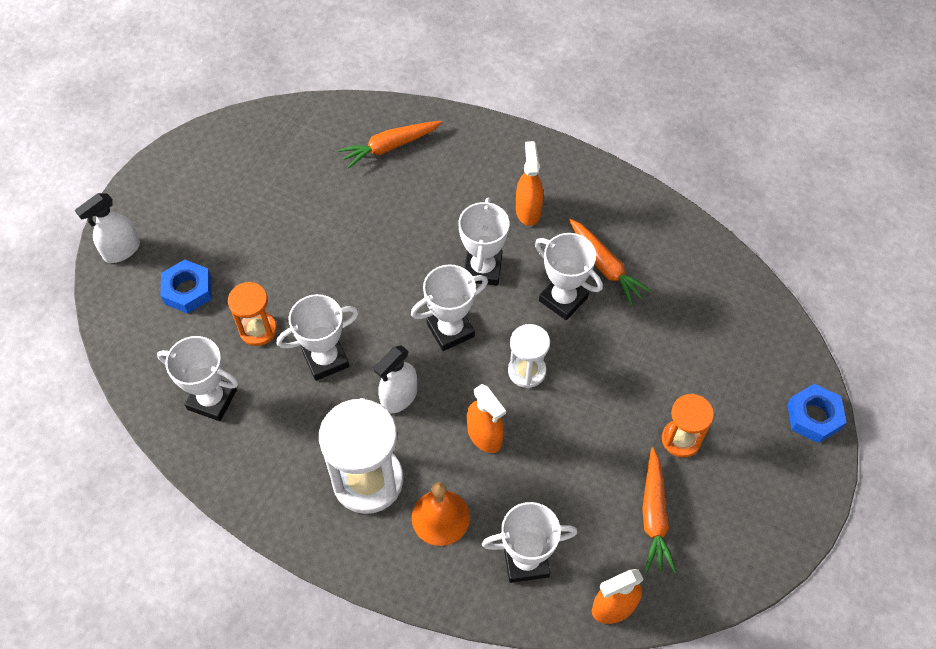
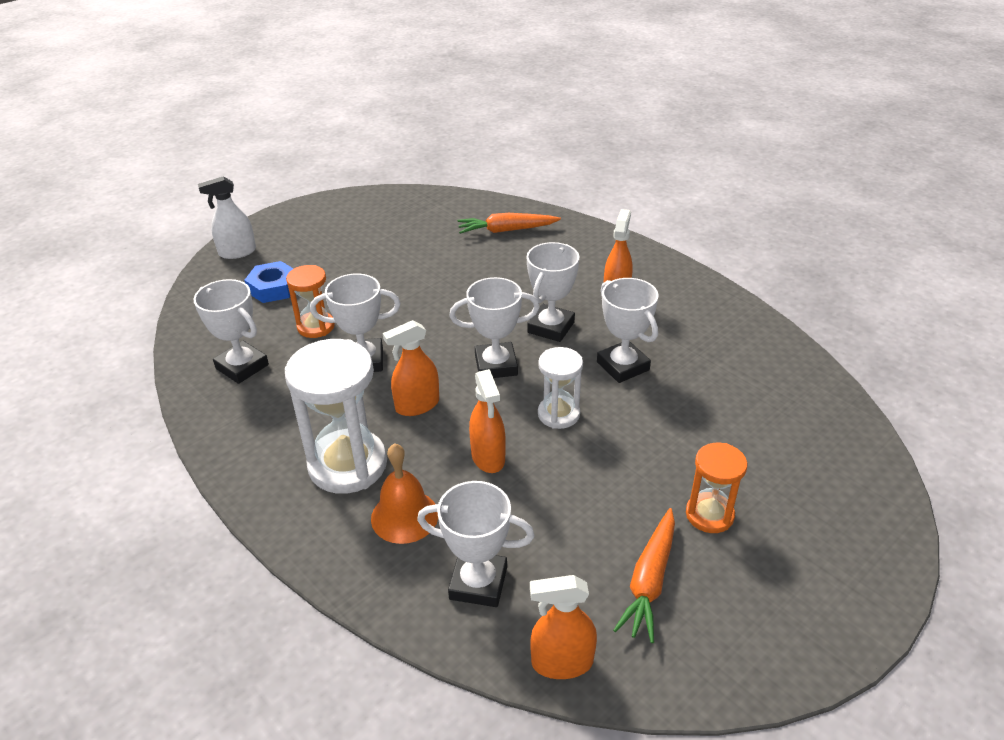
camera: 20 degrees right, 20 degrees down
(399, 397) = (417, 405): white spray bottle -> orange spray bottle
(605, 266) = (678, 350): orange carrot -> none
(813, 416) = (885, 533): blue nut -> none

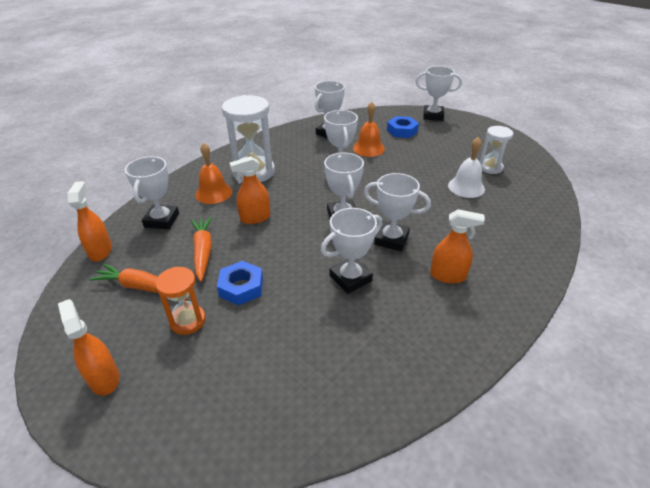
camera: 85 degrees right, 0 degrees up
(237, 252) = (433, 116): white spray bottle -> white trophy
(316, 327) = (368, 148): orange hourglass -> orange bell
(417, 405) = (301, 189): orange spray bottle -> orange spray bottle (104, 378)
(448, 255) = (466, 187): none -> white bell
(506, 230) = (517, 212): orange carrot -> orange carrot (203, 251)
(558, 414) = (294, 245): white hourglass -> white hourglass (490, 167)
(643, 464) = (241, 287): none -> blue nut

